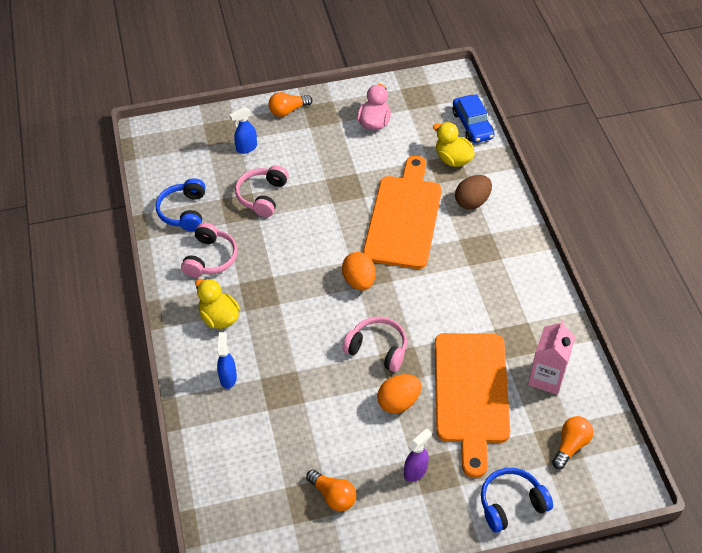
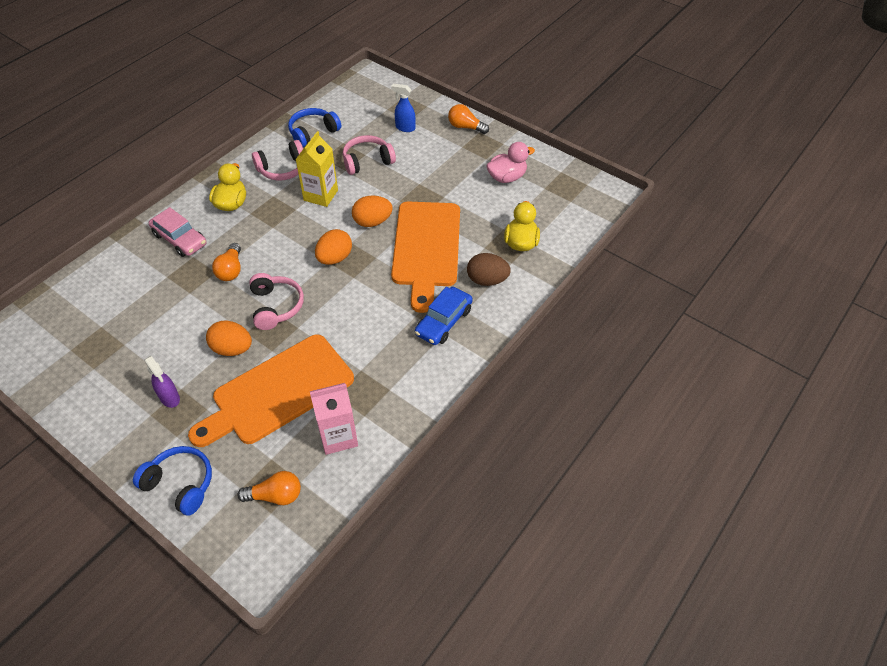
camera: 50 degrees right, 0 degrees up
(228, 378) = (180, 239): blue spray bottle -> pink car
(273, 250) = (321, 195): none -> yellow carton
(333, 495) = (111, 359): orange light bulb -> orange light bulb (231, 270)
(340, 234) = (372, 222): none -> orange egg
(404, 217) = (426, 248): orange cutting board -> orange cutting board turned 120 degrees clockwise
(415, 471) = (170, 398): purple spray bottle -> purple spray bottle turned 45 degrees clockwise
(472, 125) = (572, 234): blue car -> blue car (443, 322)

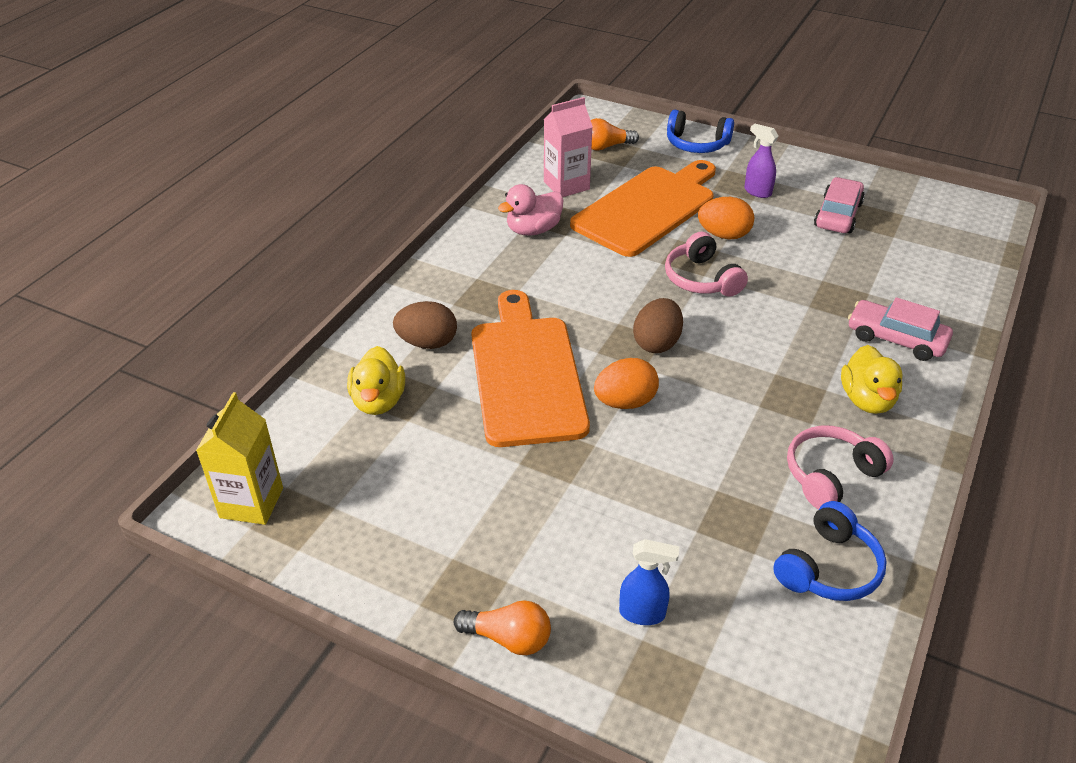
camera: 170 degrees right, 10 degrees down
(124, 357) = (837, 215): none -> pink car
(231, 270) = (791, 311): orange light bulb -> none
(321, 195) = (733, 435): yellow carton -> yellow carton (251, 503)
(335, 258) = (657, 343): orange egg -> brown egg
(367, 161) = (685, 515): pink headphones -> none
(443, 322) = (479, 289): blue car -> none
(507, 177) = (407, 519): pink duck -> pink duck (533, 230)

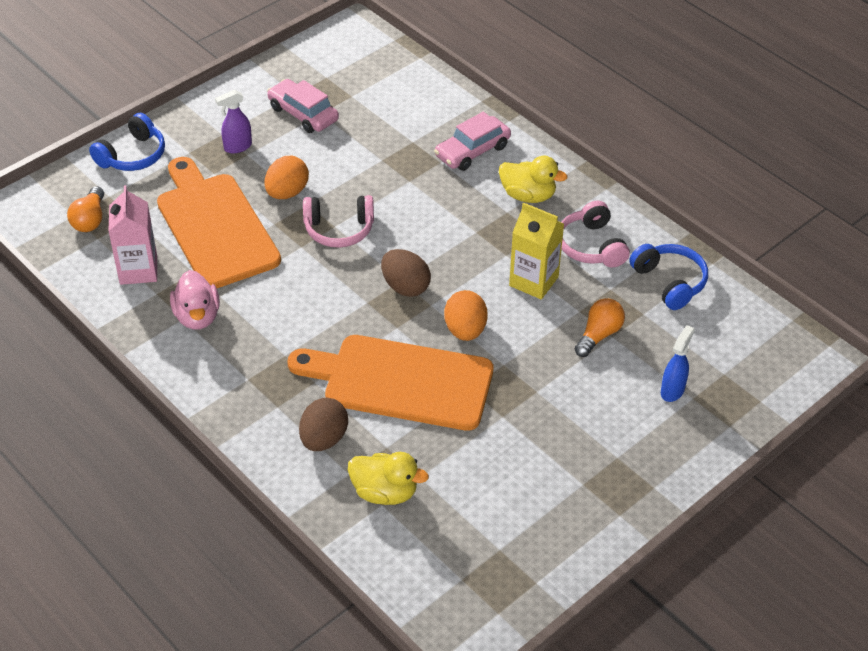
camera: 70 degrees left, 5 degrees up
(251, 503) = (470, 607): yellow carton -> yellow carton (533, 281)
(508, 638) = (667, 470): orange light bulb -> orange light bulb (598, 335)

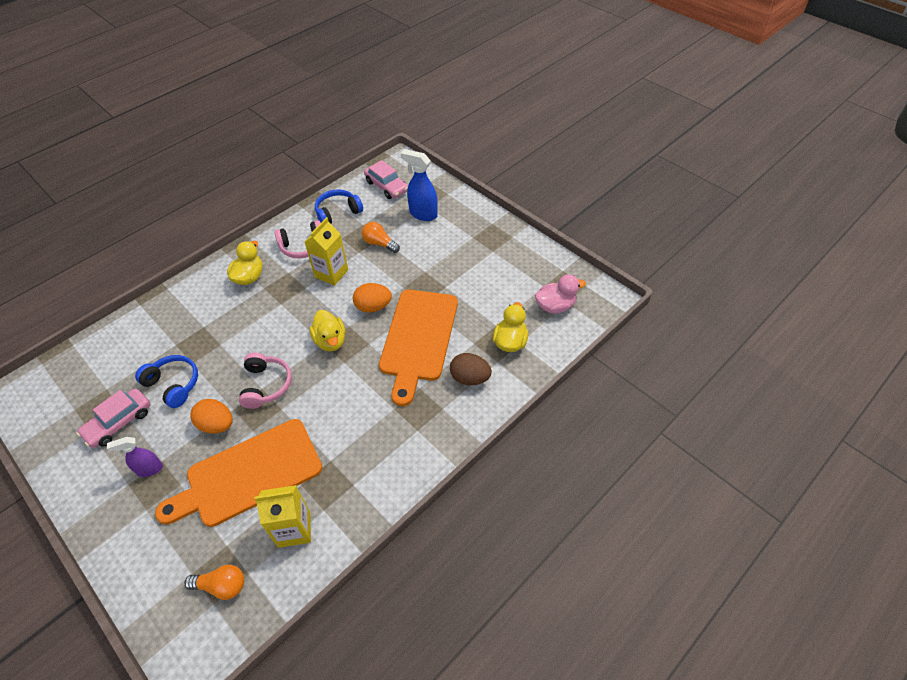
camera: 90 degrees left, 5 degrees up
(133, 155) = (138, 561): blue headphones -> blue headphones (174, 384)
(138, 270) = (294, 529): pink carton -> yellow carton
(197, 316) = (352, 474): pink duck -> pink duck (555, 306)
(237, 147) = (149, 469): purple spray bottle -> purple spray bottle turned 105 degrees clockwise
(405, 287) = (330, 341): brown egg -> yellow duck
(472, 151) = (196, 308): pink car -> pink car (386, 186)
(672, 390) = (423, 214): blue spray bottle -> blue spray bottle, size x1.57

